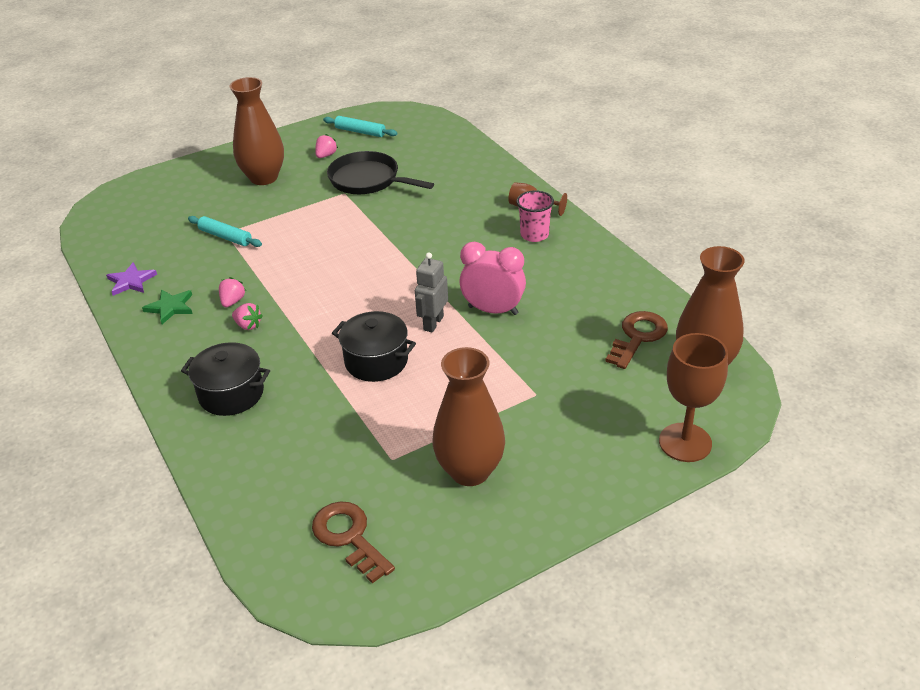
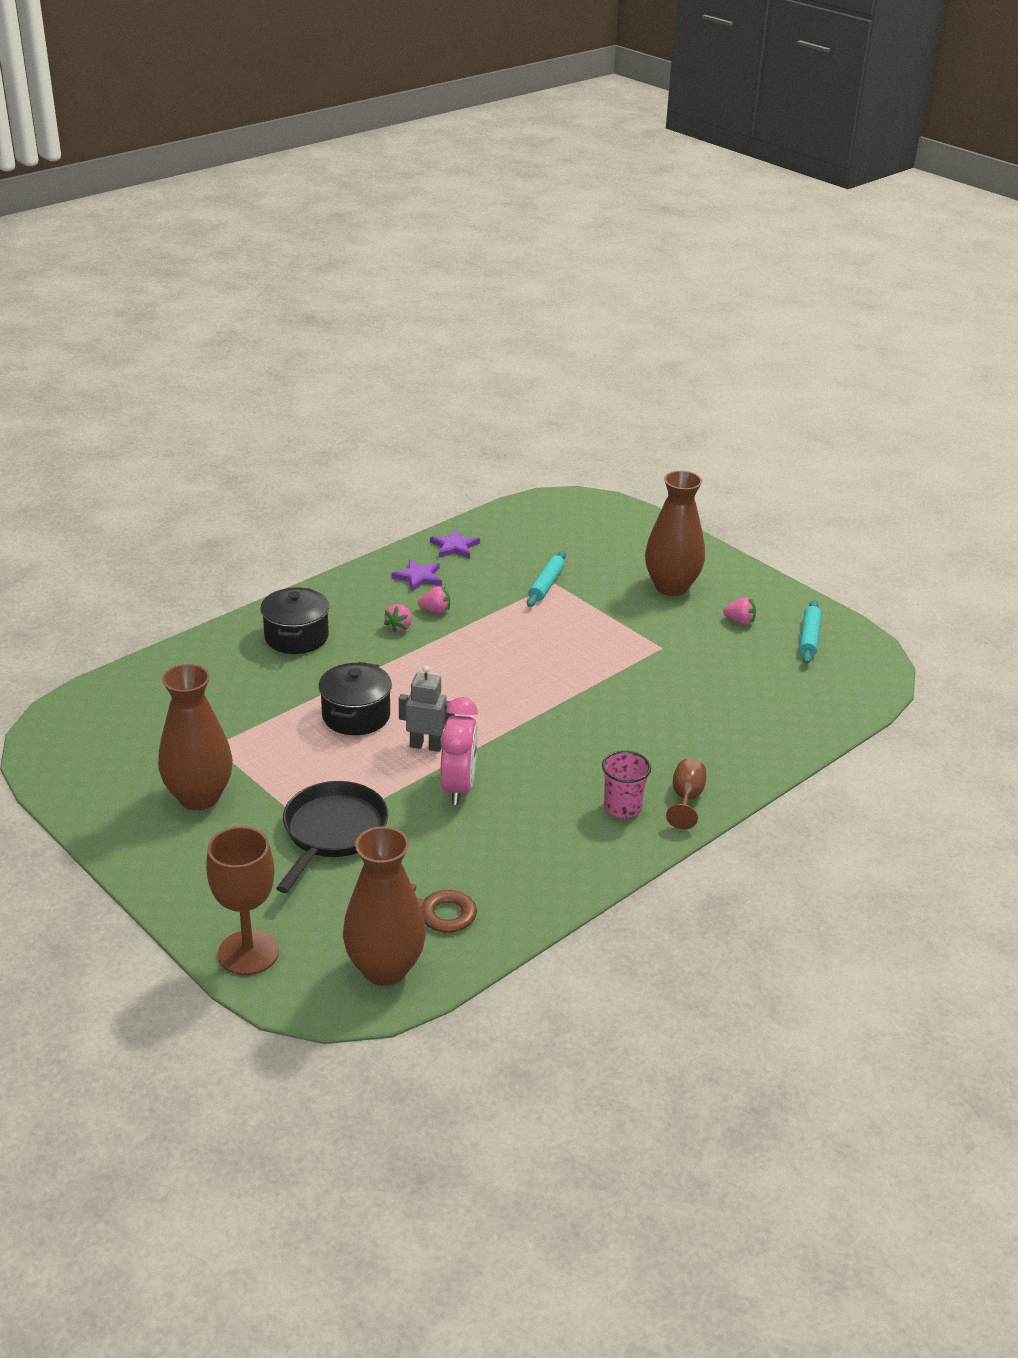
camera: 75 degrees right, 5 degrees down
(170, 307) = (418, 577): green star -> purple star
(349, 537) = (116, 735): brown key -> none
(368, 180) = (697, 661): black pan -> black pan (332, 832)

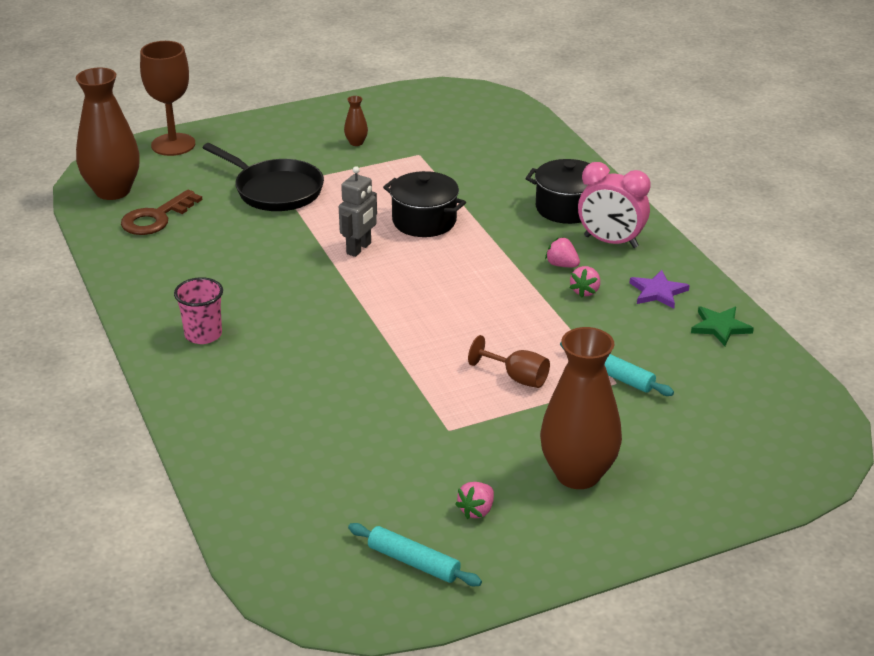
camera: 110 degrees right, 0 degrees up
(199, 797) = (356, 143): brown vase -> brown vase, size x0.41
(454, 546) = (720, 327): purple star -> green star
(458, 787) = (291, 255): pink clock -> pink clock (611, 242)
(686, 799) = (187, 375): brown goblet -> brown goblet (517, 378)

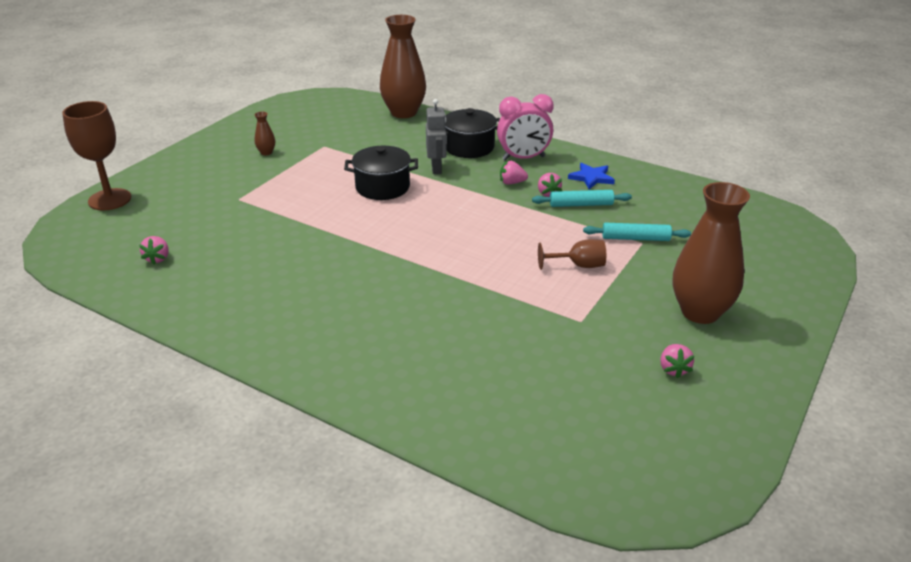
camera: 35 degrees left, 0 degrees up
(113, 191) = (91, 251): brown vase -> brown vase (404, 112)
(156, 218) = (158, 258): brown key -> pink strawberry
(203, 335) = (307, 332): pink cup -> none
(275, 190) = (239, 204): black pan -> none
(359, 248) = (357, 222): grey robot -> grey robot (436, 168)
(413, 562) = (683, 430): turquoise rolling pin -> turquoise rolling pin (581, 204)
(658, 292) = (591, 178): purple star -> blue star
(720, 327) = (654, 185): green star -> none

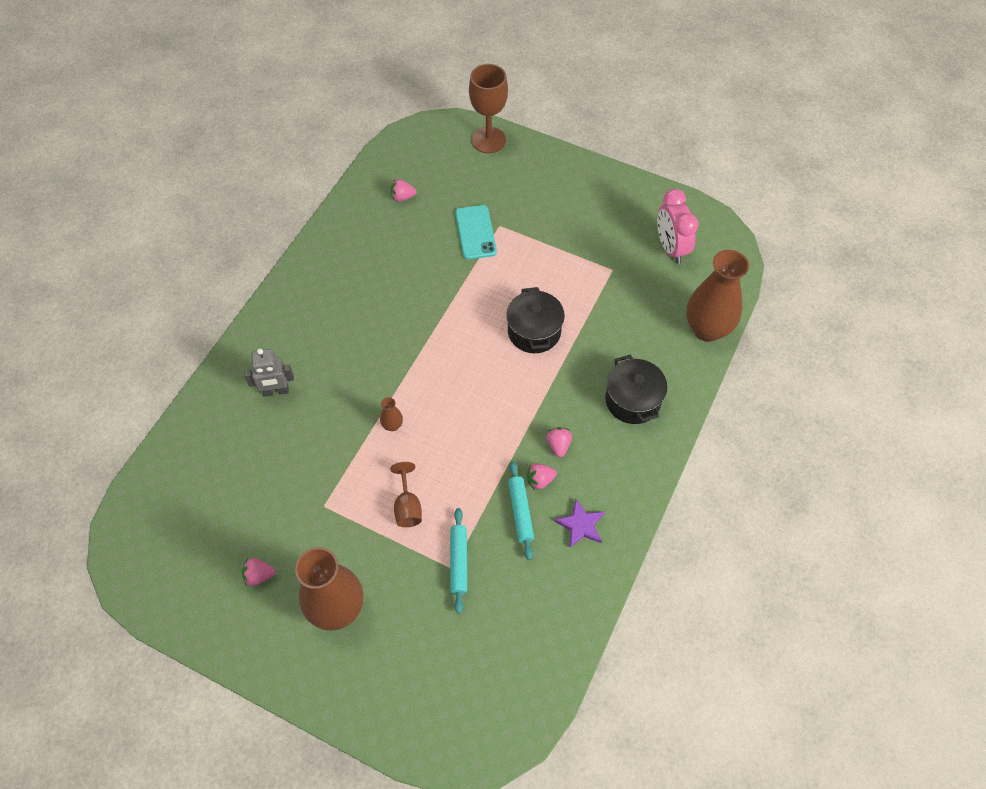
camera: 85 degrees right, 25 degrees up
(240, 213) = (475, 232): none -> turquoise phone
(266, 152) = (590, 226): brown vase -> brown vase (392, 425)
(436, 168) = (580, 374): grey robot -> grey robot (276, 391)
(523, 158) = (616, 455): pink clock -> pink clock (670, 248)
(591, 178) = (580, 525): blue star -> purple star

